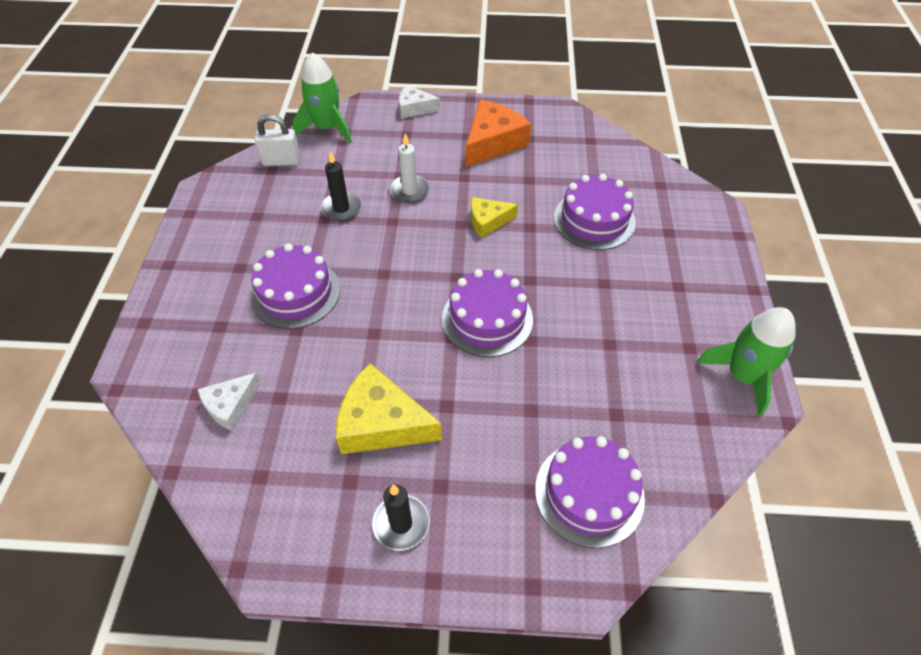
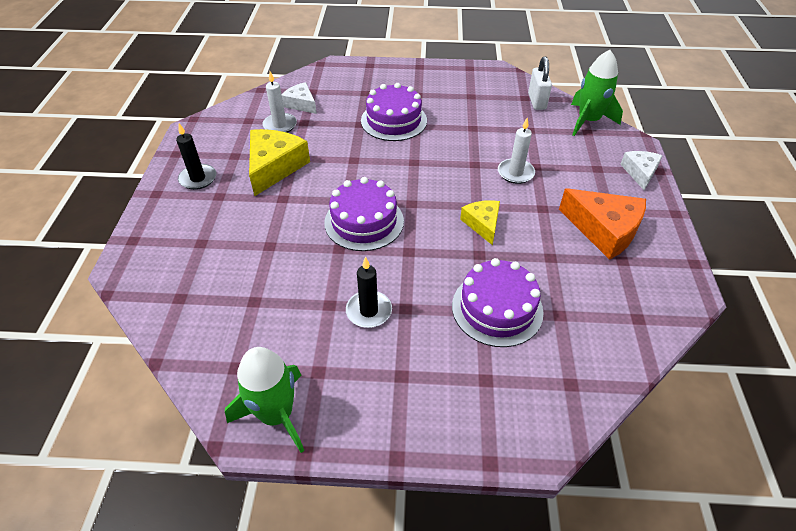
camera: 90 degrees right, 5 degrees down
(282, 428) = (280, 125): none -> white candle
(341, 208) = (486, 136): black candle -> black candle (369, 311)
(589, 493) = (188, 276): purple cake -> none

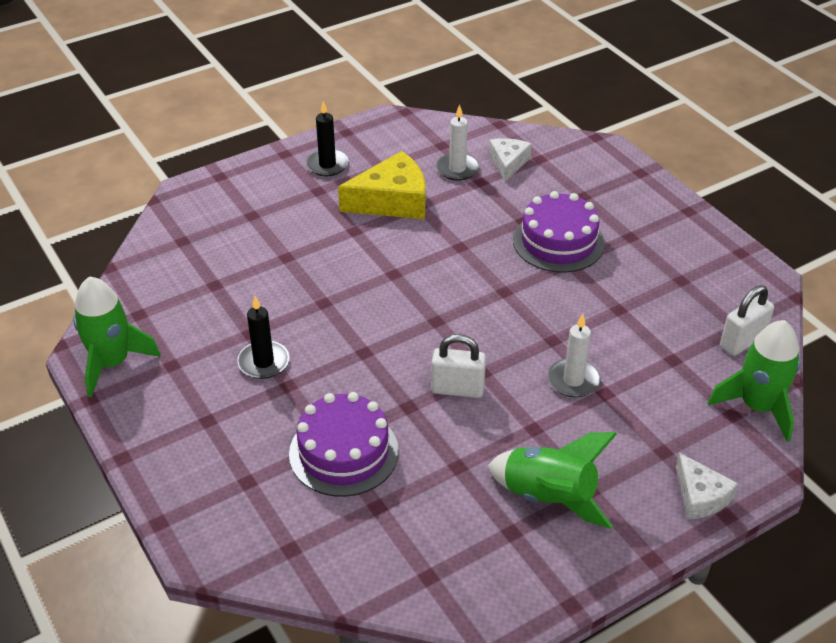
camera: 55 degrees right, 5 degrees down
(364, 221) = (375, 300): purple cake -> none
(482, 224) = (457, 389): yellow cheese -> white padlock
(604, 230) = (549, 497): orange cheese -> green rocket
(640, 172) = (700, 496): white cheese -> white cheese turned 90 degrees clockwise

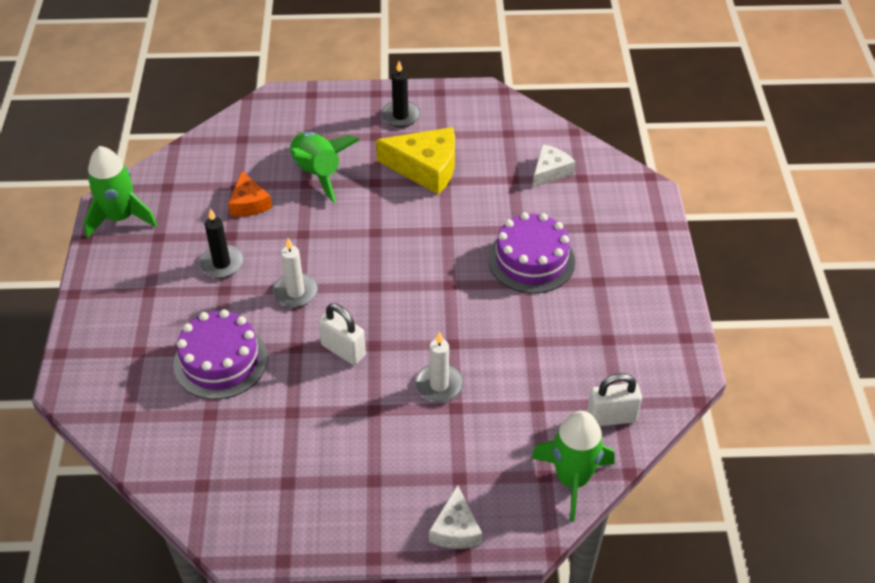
camera: 30 degrees right, 5 degrees up
(243, 296) = (249, 203): none -> orange cheese
(457, 169) = (502, 160): white candle -> white candle (295, 292)
(549, 497) = (338, 470): green rocket -> green rocket (318, 174)

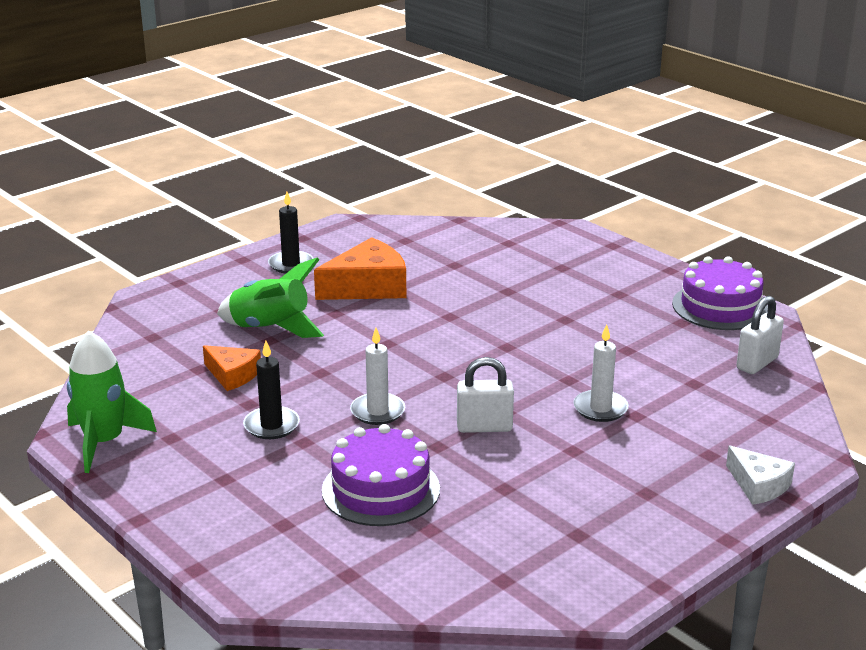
camera: 40 degrees left, 20 degrees down
(426, 168) = (368, 287): yellow cheese -> orange cheese
(531, 260) = (549, 304): purple cake -> purple cake (720, 306)
(550, 171) = (478, 248): white cheese -> none
(572, 479) = (789, 411): green rocket -> none

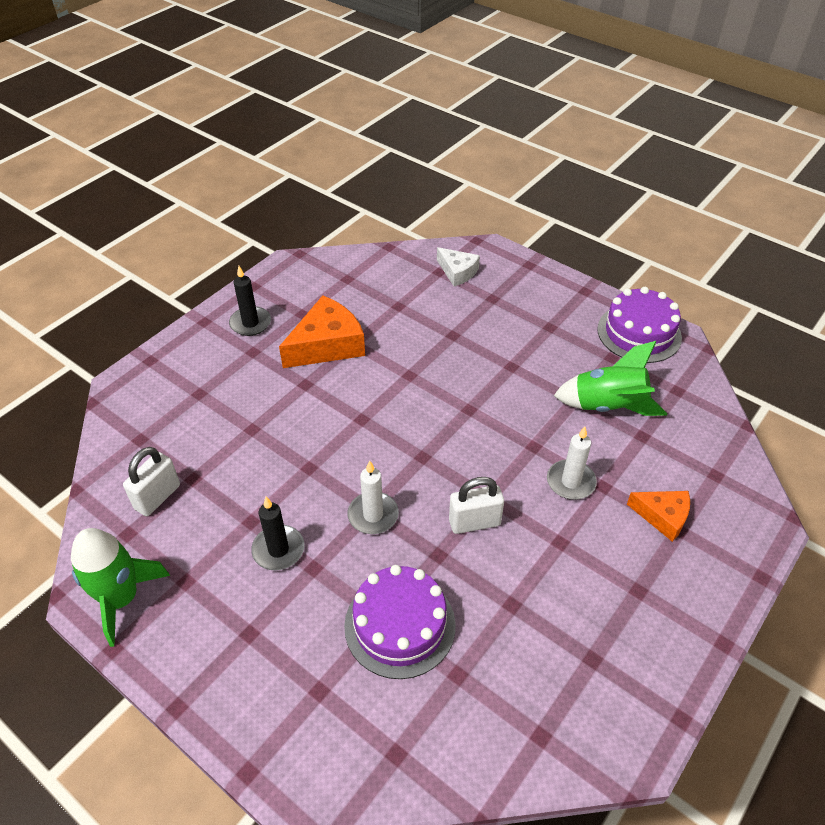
camera: 10 degrees left, 20 degrees up
(232, 375) = (227, 483): orange cheese -> orange cheese (663, 516)
(271, 329) = (250, 413): green rocket -> green rocket (608, 406)
(757, 363) = (688, 402): white padlock -> white padlock (157, 497)
(758, 485) = (731, 565): white cheese -> white cheese (457, 272)

